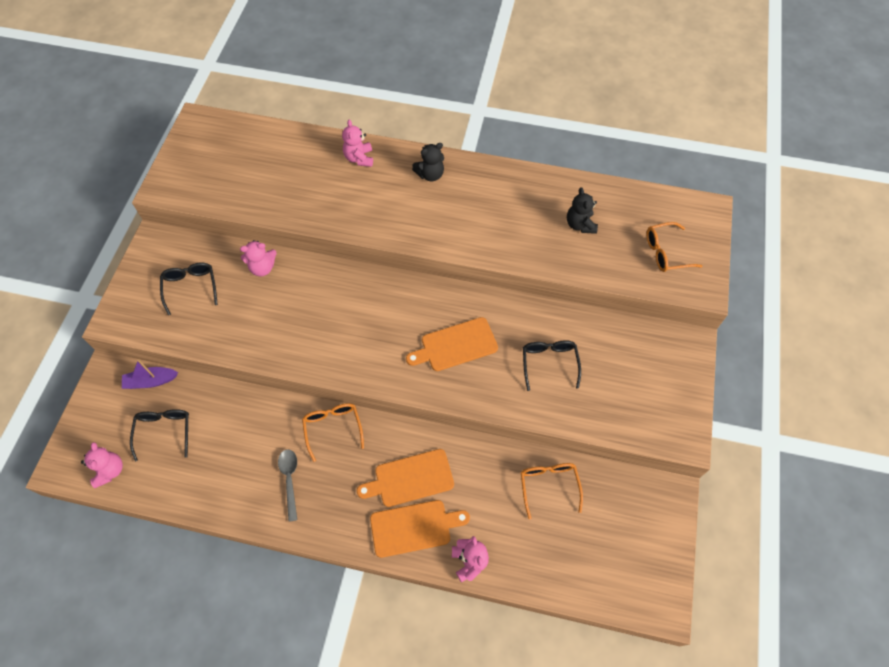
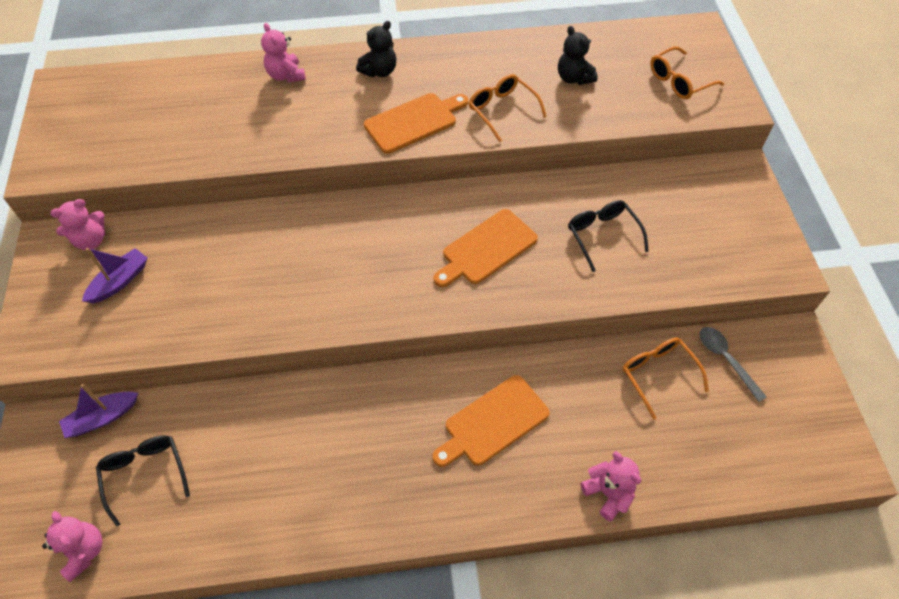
camera: 20 degrees left, 5 degrees down
(190, 287) = (120, 281): black glasses -> purple boat
(262, 268) = (208, 232): pink teddy bear -> pink teddy bear (91, 240)
(290, 480) = (341, 477): grey spoon -> grey spoon (726, 360)
(333, 428) = (370, 396): orange glasses -> orange glasses (502, 110)
(414, 527) = (523, 478): orange cutting board -> orange cutting board (414, 121)

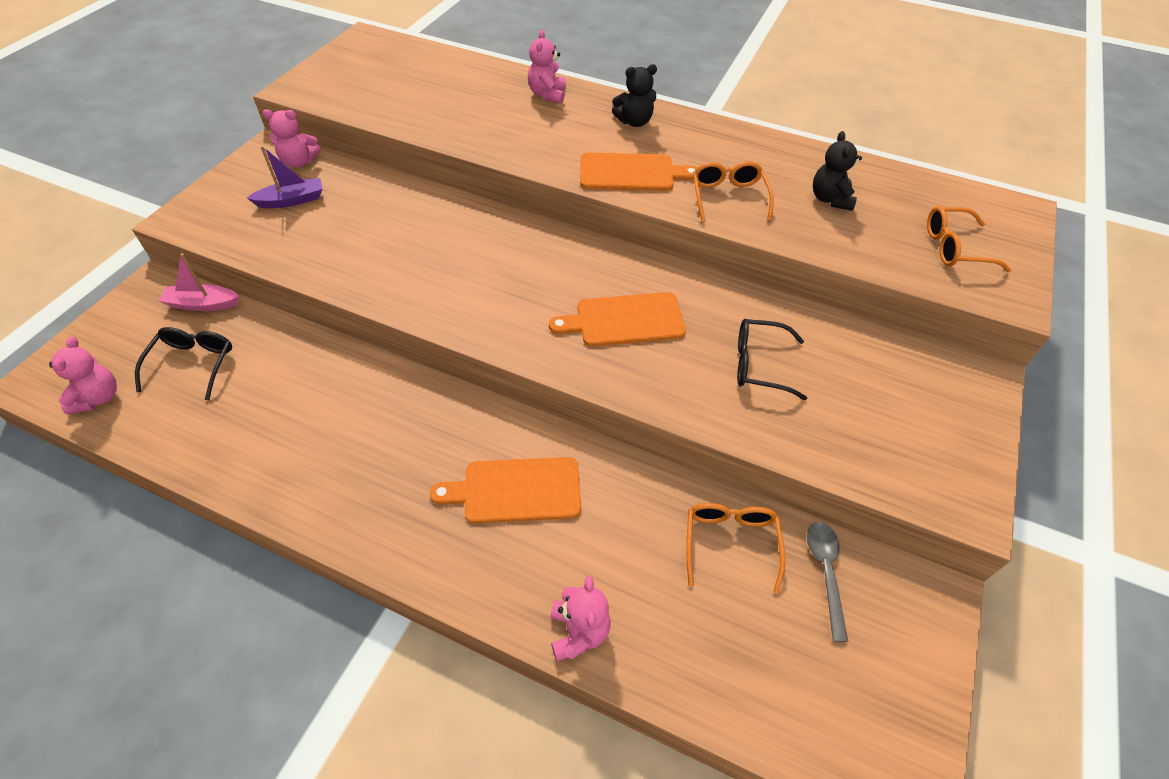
camera: 30 degrees right, 5 degrees down
(102, 418) = (203, 304): purple boat -> pink boat
(602, 235) = (759, 365): black glasses -> black glasses turned 90 degrees counterclockwise

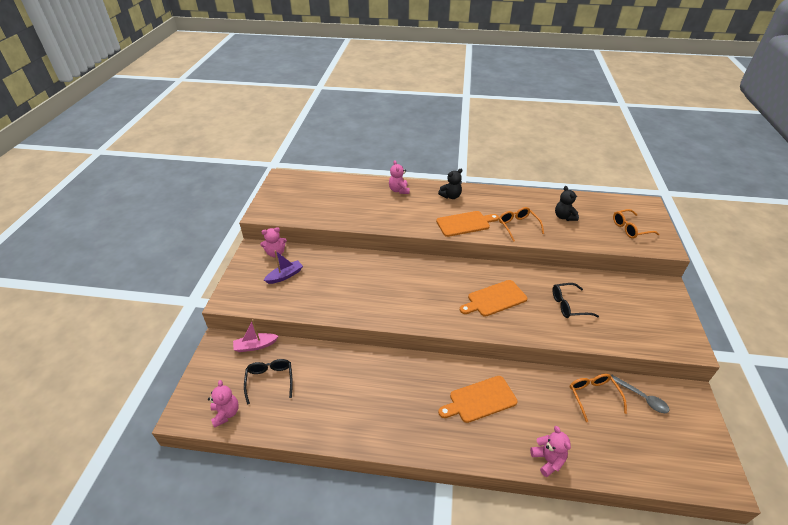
camera: 15 degrees left, 10 degrees down
(825, 572) = (641, 397): grey spoon -> grey spoon turned 150 degrees clockwise

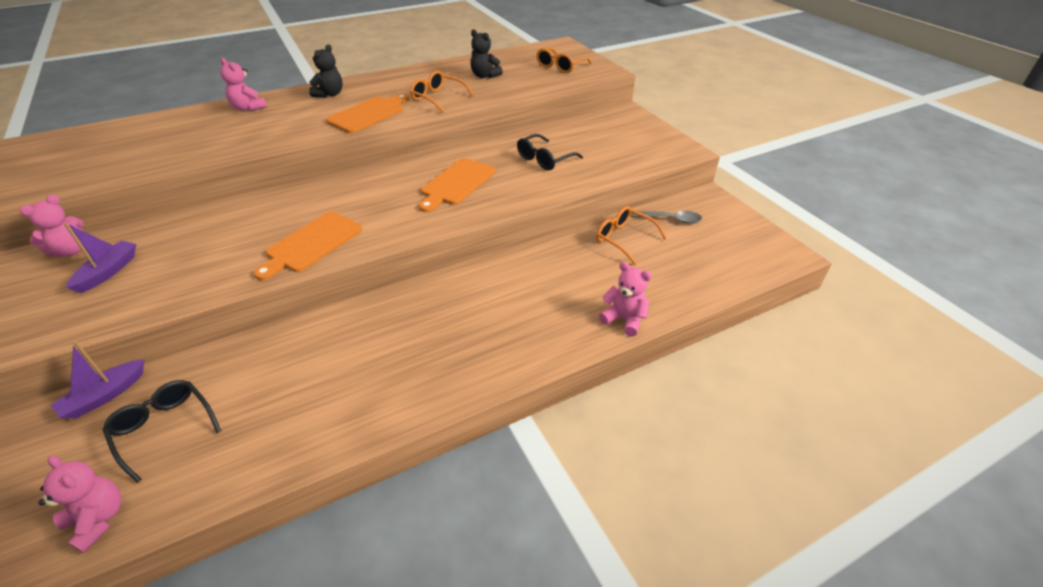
camera: 35 degrees left, 0 degrees up
(255, 346) = (105, 396): pink boat -> purple boat
(480, 400) = (506, 299): orange cutting board -> orange cutting board (311, 244)

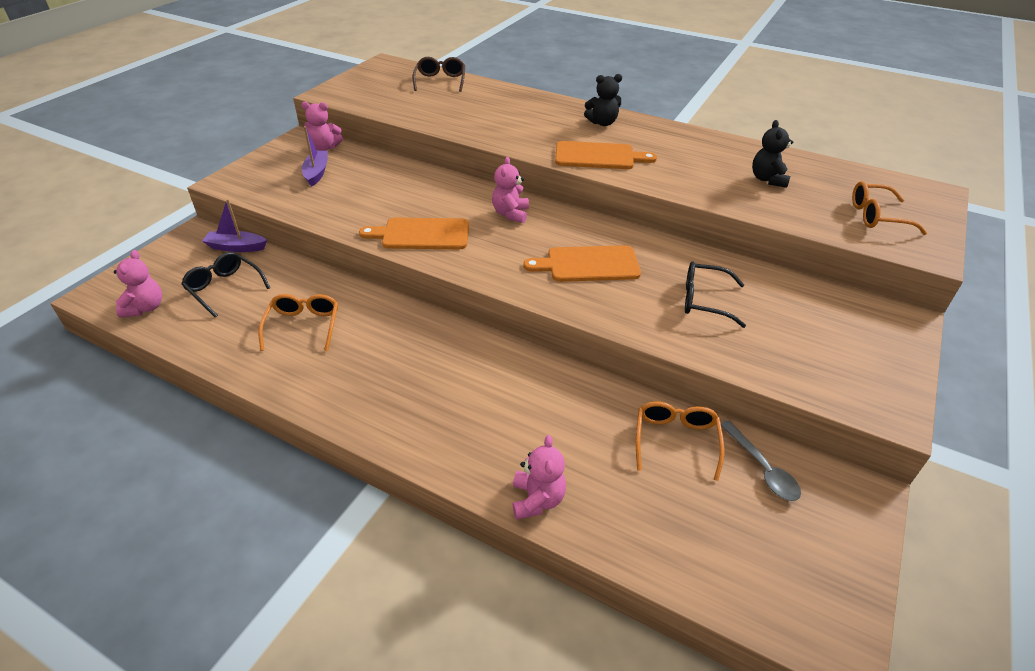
camera: 55 degrees right, 0 degrees up
(108, 272) = (316, 173): purple boat -> purple boat turned 75 degrees counterclockwise
(124, 131) = (440, 81): none -> brown glasses
(164, 428) = (224, 288): black glasses -> black glasses turned 60 degrees counterclockwise
(248, 108) = (531, 103): pink teddy bear -> pink teddy bear (510, 214)
(437, 98) = (680, 175): orange glasses -> orange glasses (303, 326)

